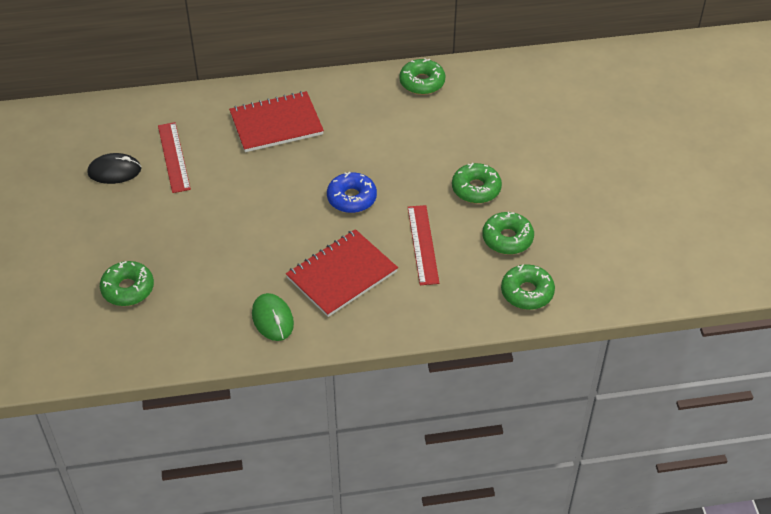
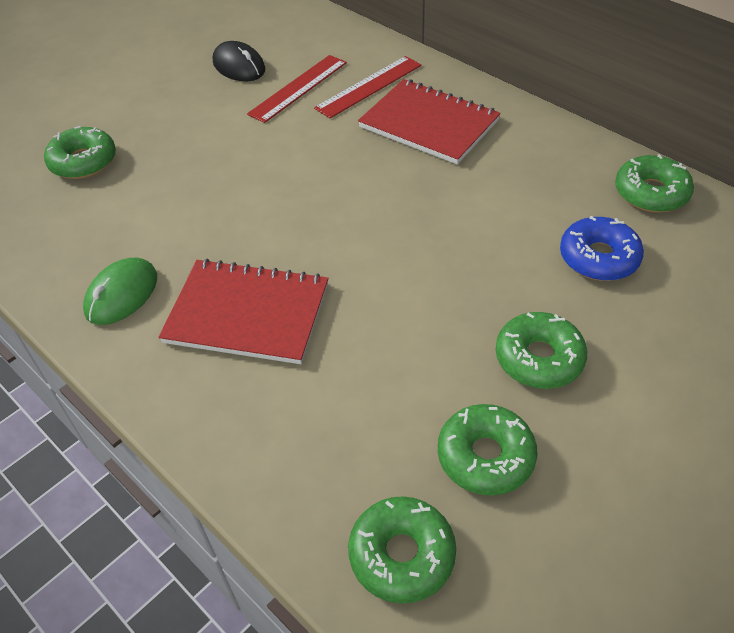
camera: 55 degrees right, 0 degrees up
(351, 198) = (384, 247): blue donut -> blue donut (598, 258)
(422, 244) = (376, 363): red ruler -> red ruler (369, 86)

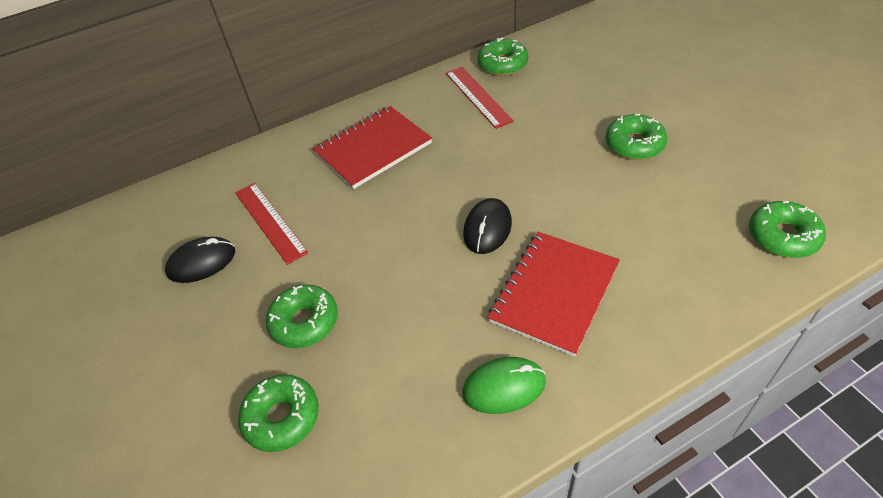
camera: 70 degrees left, 0 degrees up
(121, 294) = (504, 387): green mouse -> green mouse turned 60 degrees counterclockwise
(331, 240) = (487, 228): none -> black mouse
(369, 86) = (300, 175): red ruler -> red ruler (478, 96)
(485, 456) = (710, 184): green donut -> green donut (304, 322)
(598, 258) = (554, 99): blue donut -> none

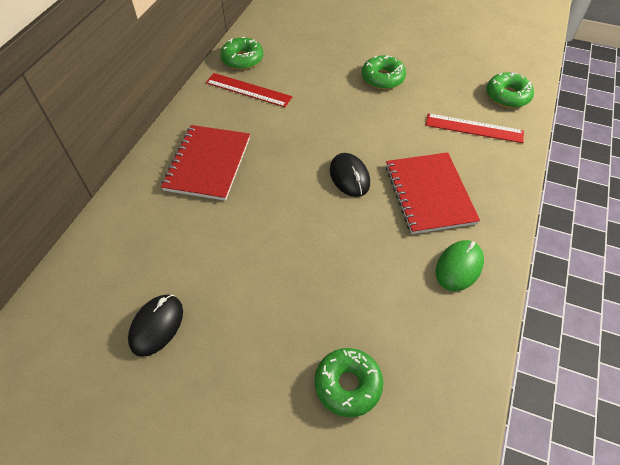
camera: 45 degrees left, 5 degrees up
(270, 221) = (182, 261): red ruler -> red ruler (474, 128)
(304, 322) = (292, 313): green donut -> none

